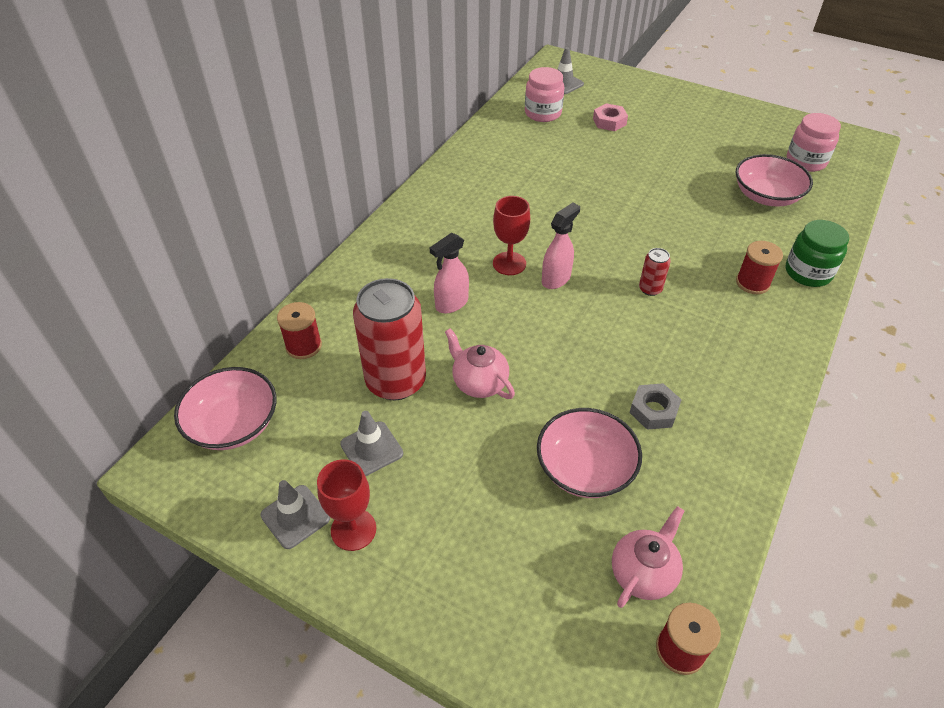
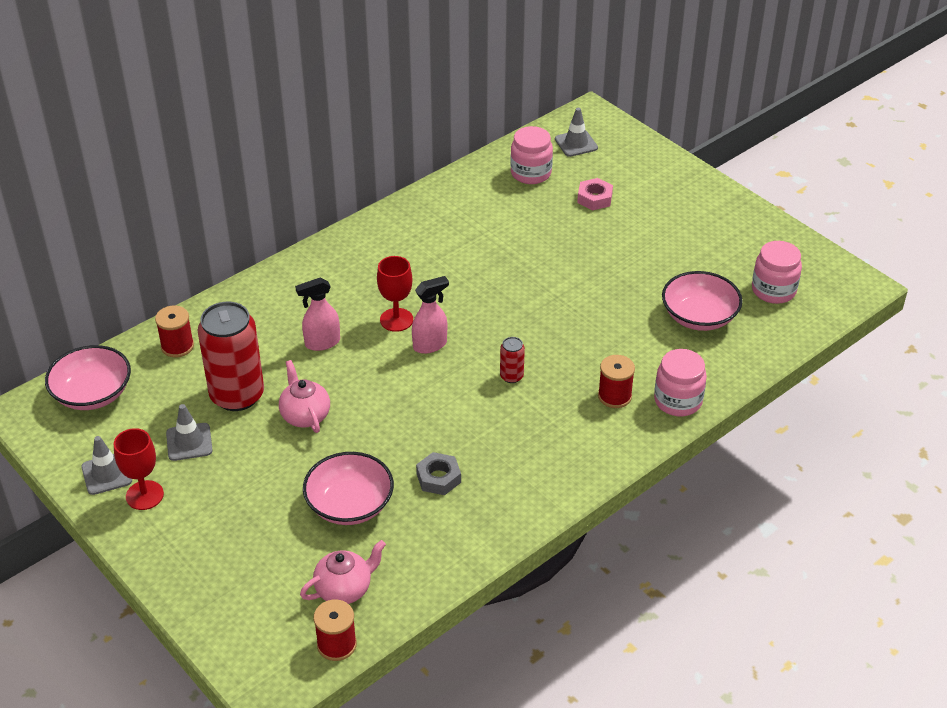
camera: 20 degrees right, 5 degrees down
(808, 272) = (678, 401): green jar -> pink jar

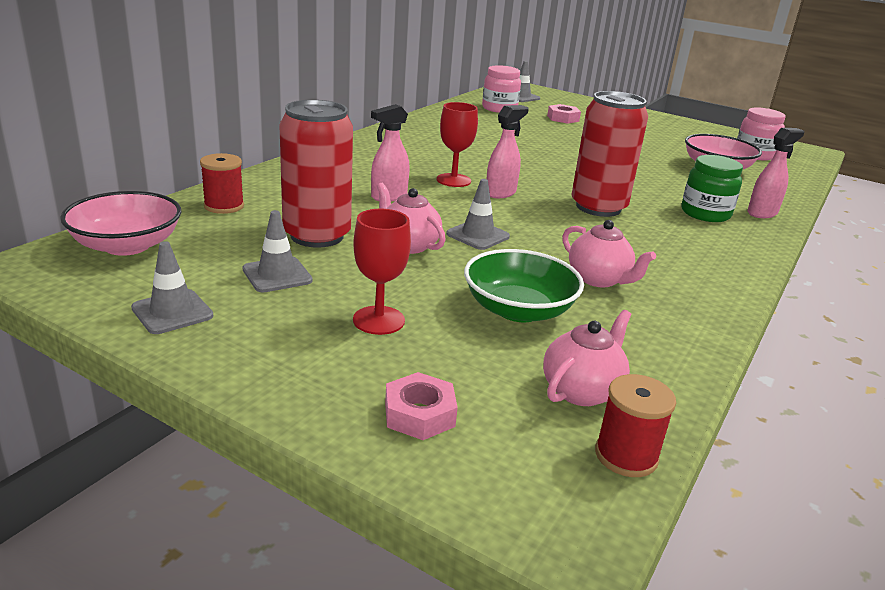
camera: 20 degrees left, 15 degrees down
(144, 495) = (238, 327): red goblet -> red goblet (378, 320)
(228, 590) = (419, 414): none -> pink nut
(350, 504) = (518, 310): pink bowl -> green bowl
(371, 408) = (478, 235): none -> grey traffic cone
(438, 478) = (599, 279): grey nut -> pink teapot
(511, 376) = (598, 207): red can -> red can, size x2.29
(614, 396) = (705, 213): red spool -> green jar
(678, 401) = (762, 213): pink jar -> pink spray bottle

